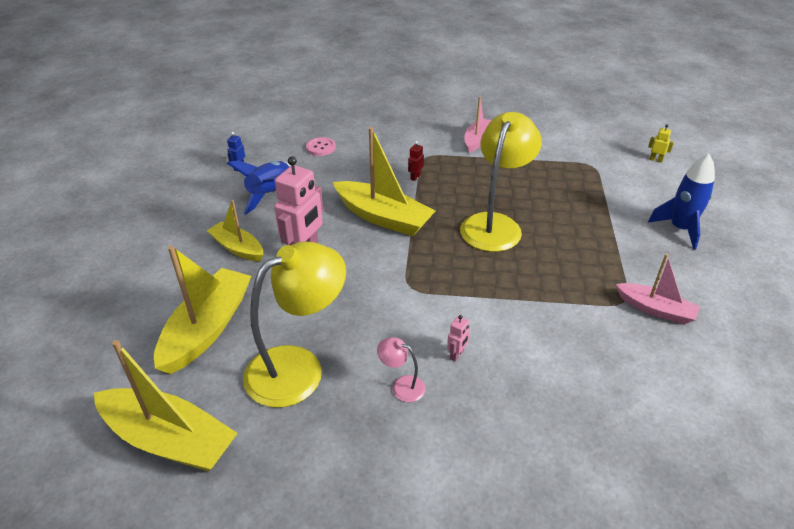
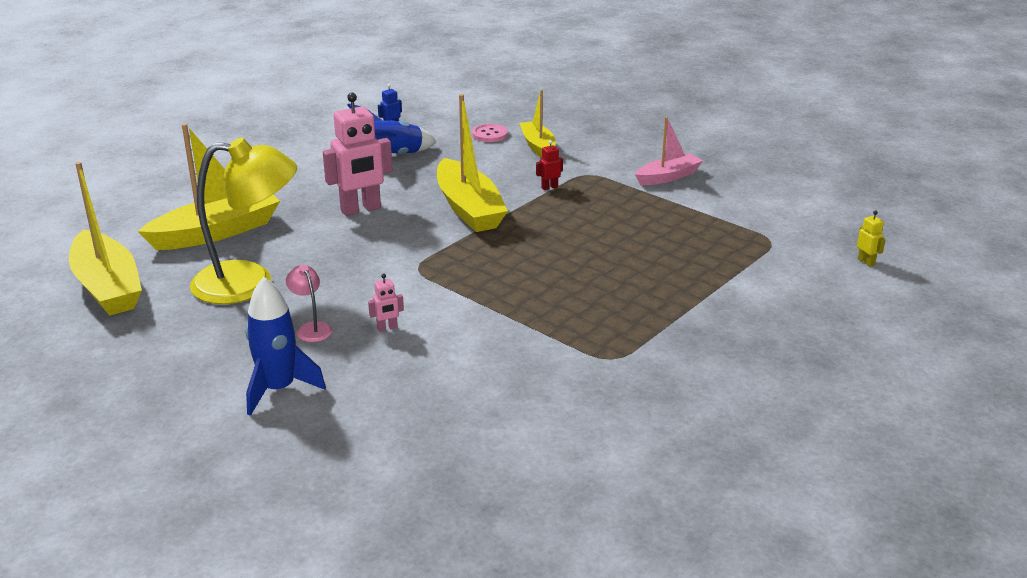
camera: 35 degrees right, 10 degrees down
(237, 248) = (310, 187): yellow boat -> yellow boat (538, 146)
(495, 224) = (573, 252): yellow lamp -> none
(655, 309) = (635, 377): pink boat -> none
(680, 229) = (783, 329): blue rocket -> blue rocket (278, 389)

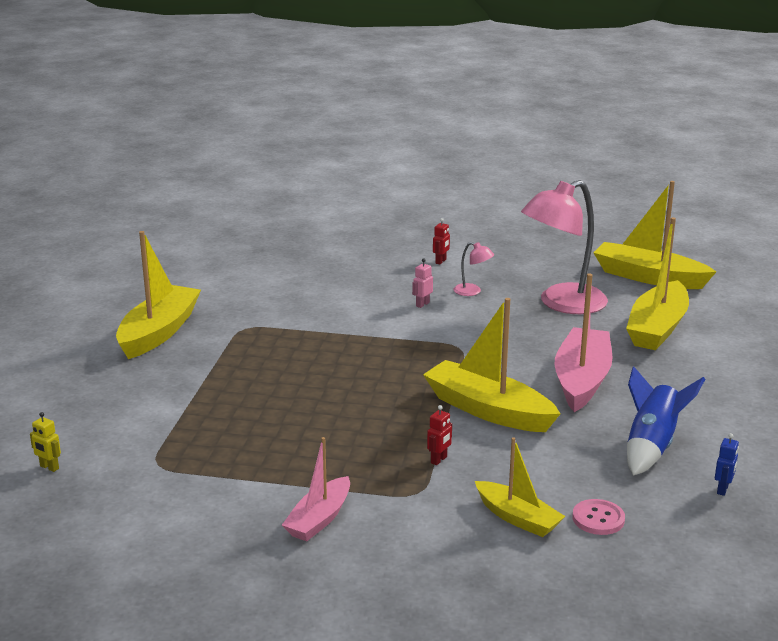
camera: 150 degrees right, 5 degrees down
(249, 283) = (562, 304): yellow lamp -> pink lamp
(278, 389) = (441, 261): blue rocket -> red robot
(361, 209) = (582, 380): pink robot -> pink boat
(717, 383) = (159, 332): none -> yellow boat

